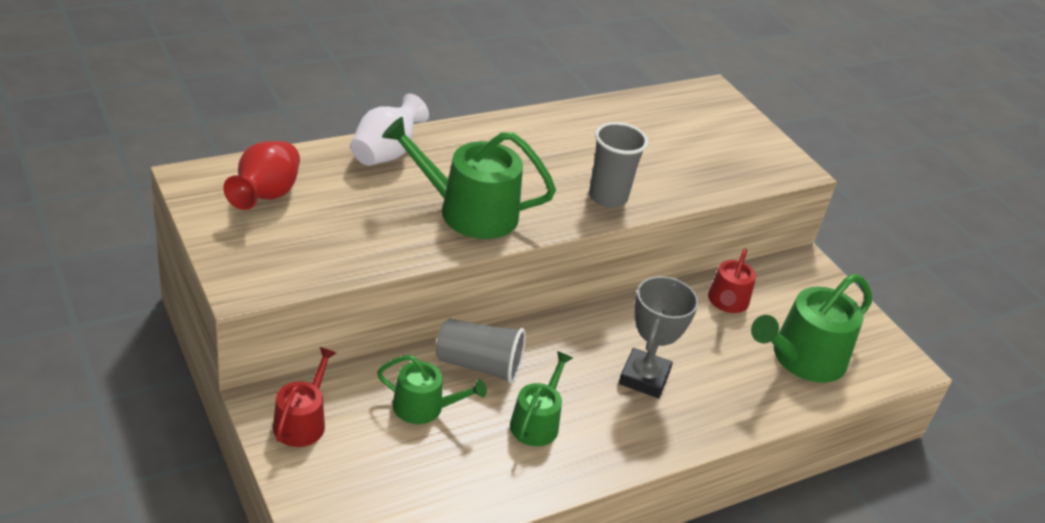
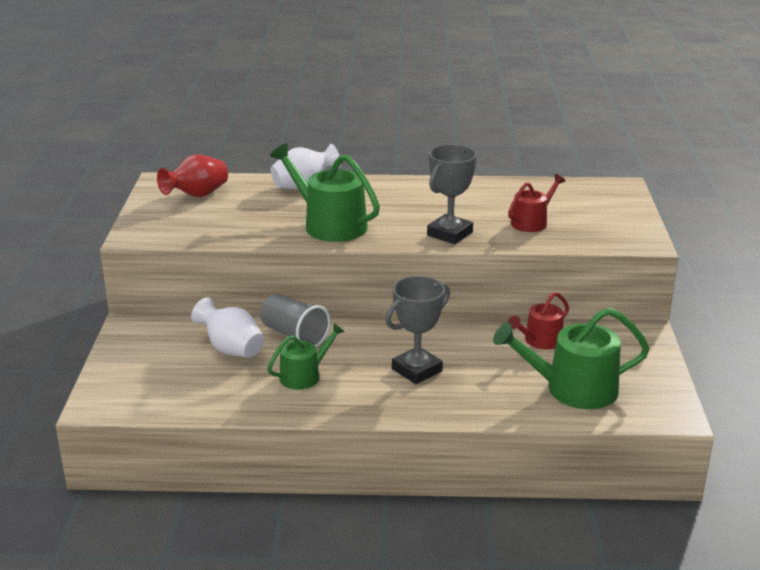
camera: 35 degrees right, 10 degrees down
(302, 421) = (143, 338): red watering can -> red watering can (532, 222)
(424, 407) = (231, 349): green watering can -> white vase
(608, 197) = (449, 234): grey cup -> grey trophy

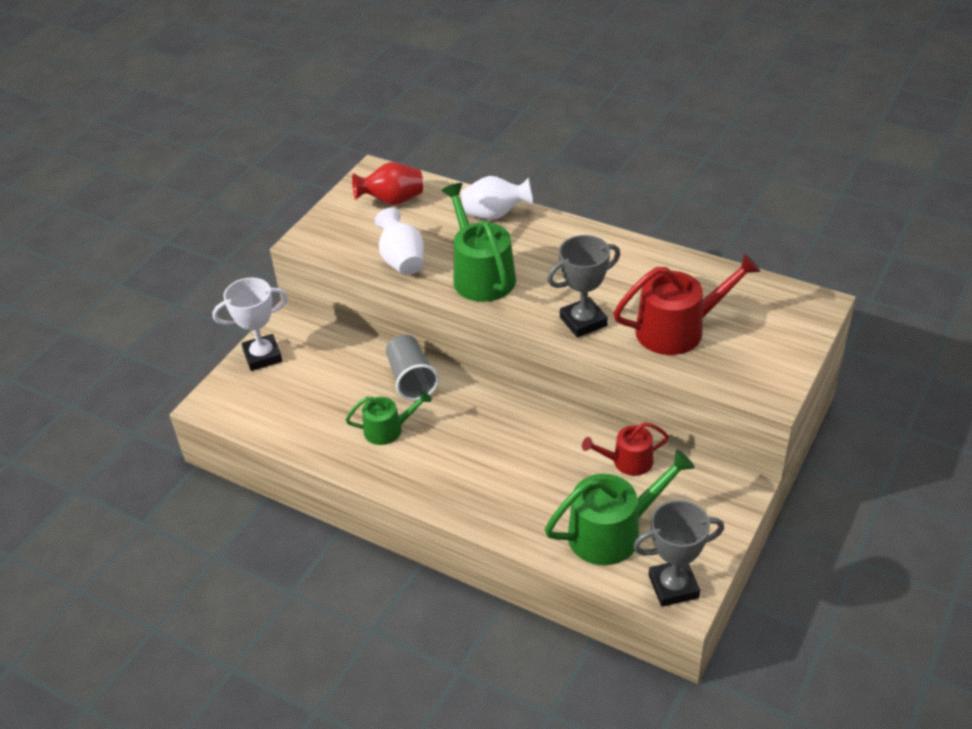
camera: 30 degrees right, 15 degrees up
(125, 355) = (262, 356): none -> white trophy
(231, 349) = (349, 377): white vase -> white vase (402, 260)
(417, 370) = (488, 457): grey trophy -> grey trophy (673, 586)
(532, 222) = (678, 329): red watering can -> red watering can, size x1.70
(573, 389) = (612, 532): green watering can -> green watering can turned 135 degrees clockwise

